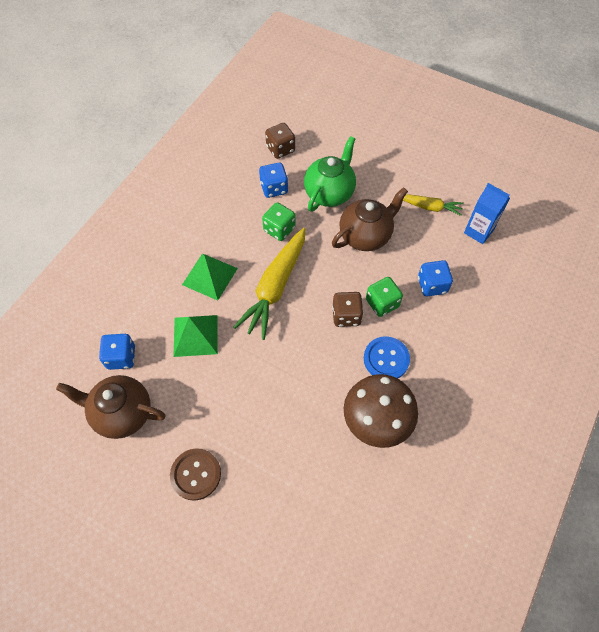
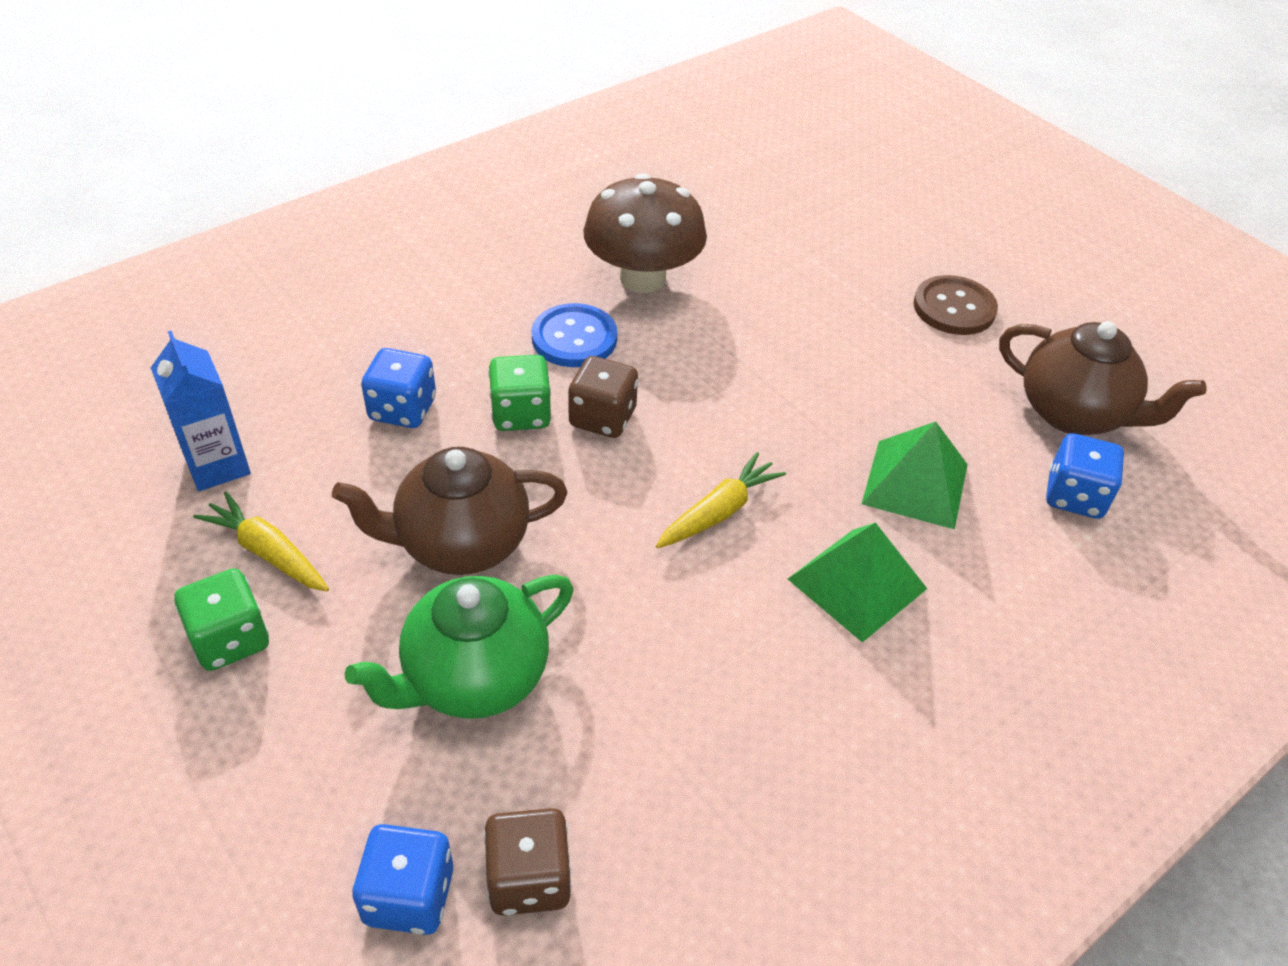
camera: 160 degrees left, 15 degrees down
(274, 188) = (612, 749): blue dice -> blue dice (409, 896)
(275, 287) = (719, 511): yellow carrot -> yellow carrot, size x0.55
(279, 229) = (652, 631): green dice -> green dice (230, 639)

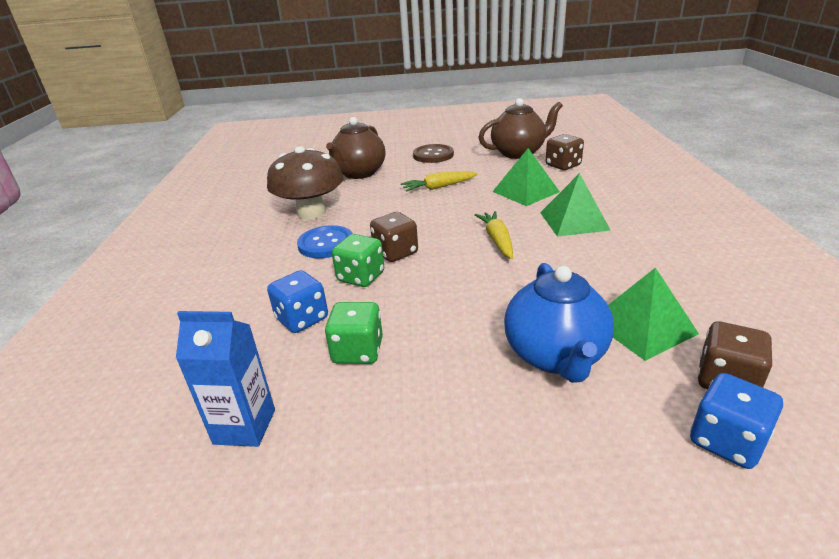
camera: 50 degrees left, 15 degrees down
(230, 639) = (432, 472): green dice -> green dice (358, 351)
(268, 552) = (363, 423): yellow carrot -> yellow carrot (438, 187)
(461, 543) = (440, 329): brown teapot -> brown teapot (359, 173)
(474, 678) = (555, 356): green teapot -> blue teapot
(598, 755) = (642, 326): none -> green pyramid
(1074, 496) = (563, 165): blue dice -> brown dice

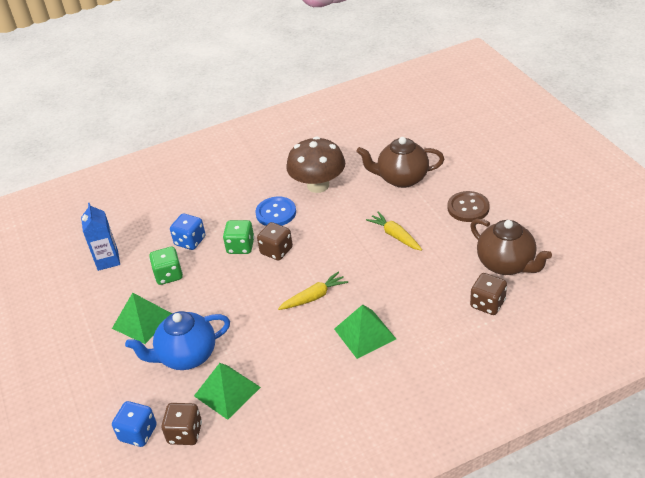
camera: 70 degrees right, 10 degrees up
(525, 191) = (411, 292): green pyramid -> green pyramid (142, 321)

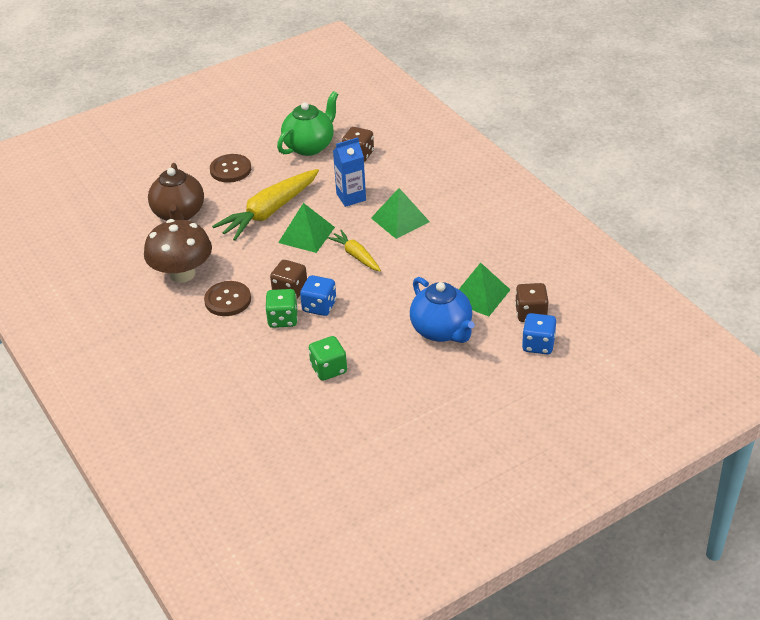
camera: 100 degrees left, 0 degrees up
(108, 260) = (304, 430): blue carton -> blue carton (351, 197)
(142, 321) = (399, 375): green pyramid -> green pyramid (306, 234)
(190, 241) = (272, 363): blue dice -> blue dice (319, 306)
(276, 213) = (228, 300): blue button -> brown button
(395, 236) = (269, 212): yellow carrot -> yellow carrot, size x1.82
(506, 264) = (310, 146): brown teapot -> green teapot

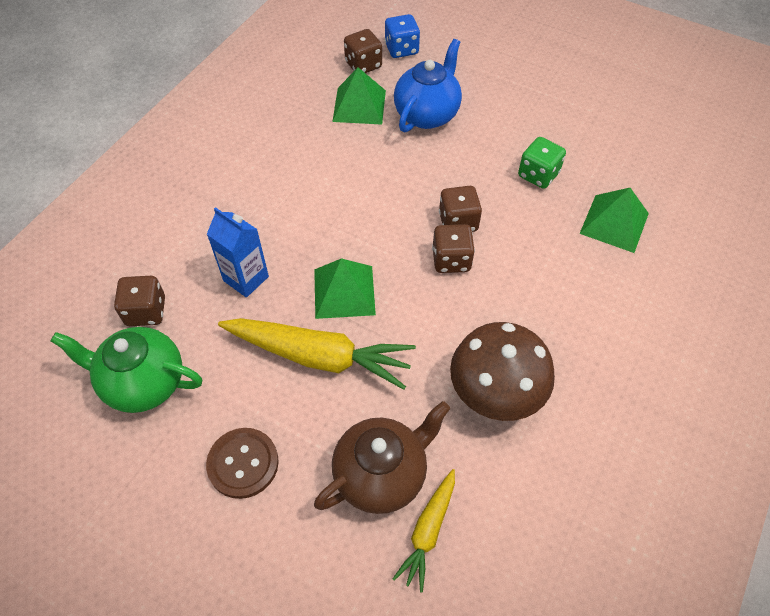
camera: 120 degrees left, 15 degrees up
(228, 300) = (506, 314): brown button -> none
(283, 319) = (499, 245): green dice -> none
(319, 306) = (458, 222): blue dice -> brown dice
(356, 256) = (356, 226): yellow carrot -> yellow carrot (428, 531)
(400, 219) = (268, 212): green pyramid -> green pyramid (614, 223)

